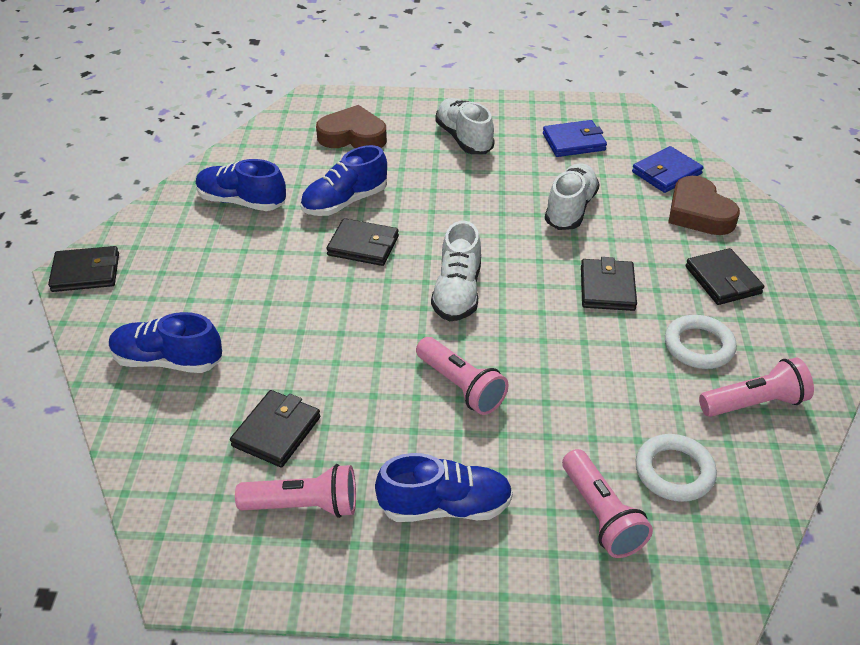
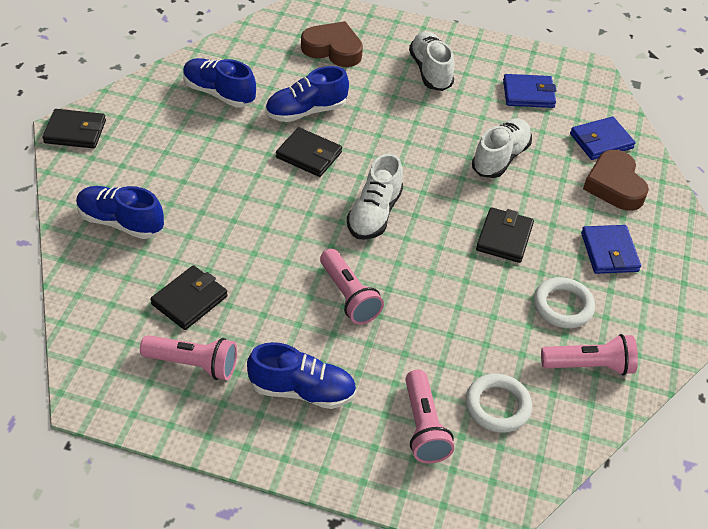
camera: 10 degrees right, 5 degrees up
(723, 280) = (609, 252): black wallet -> blue wallet

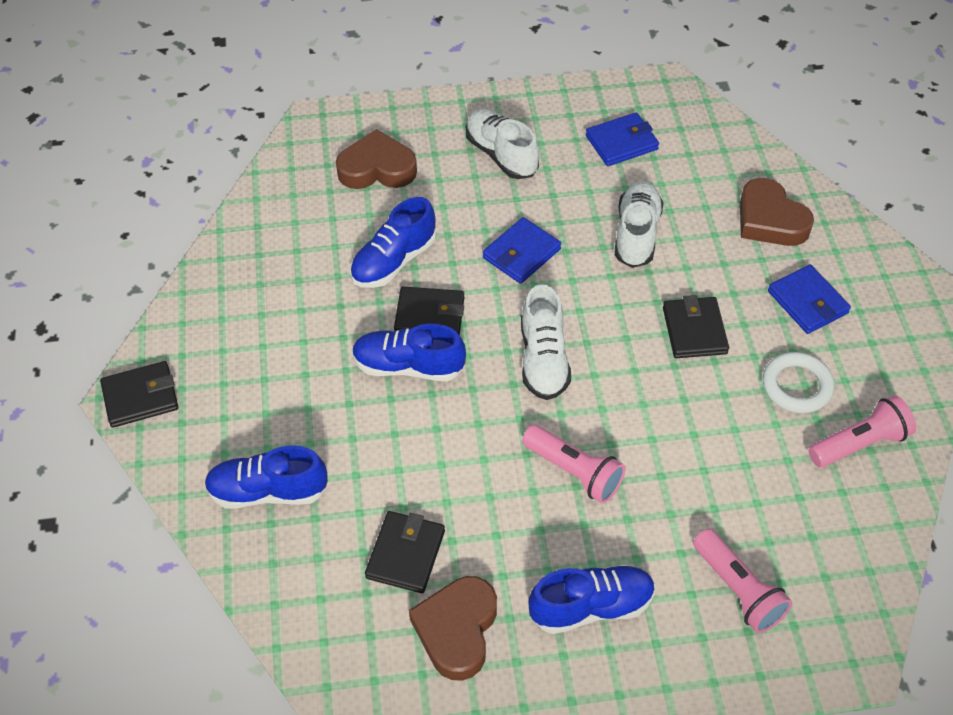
camera: 20 degrees left, 5 degrees up
(193, 364) = (457, 630): pink flashlight -> brown heart
(219, 93) = (280, 277): blue shoe -> blue shoe (408, 366)
(497, 406) = (797, 531): white ring -> none
(601, 141) = (727, 171): blue wallet -> blue wallet (521, 253)

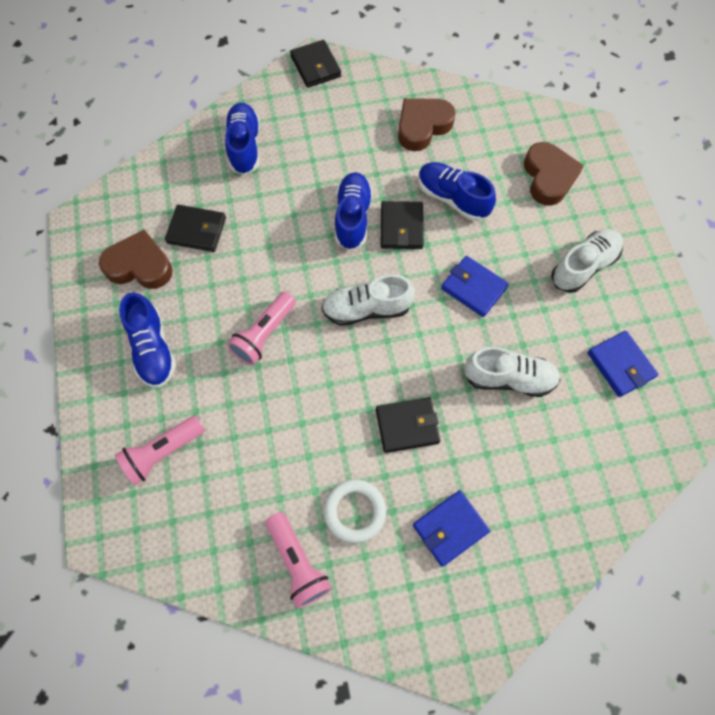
camera: 85 degrees right, 15 degrees up
(770, 220) = (547, 499): brown heart -> brown heart (422, 126)

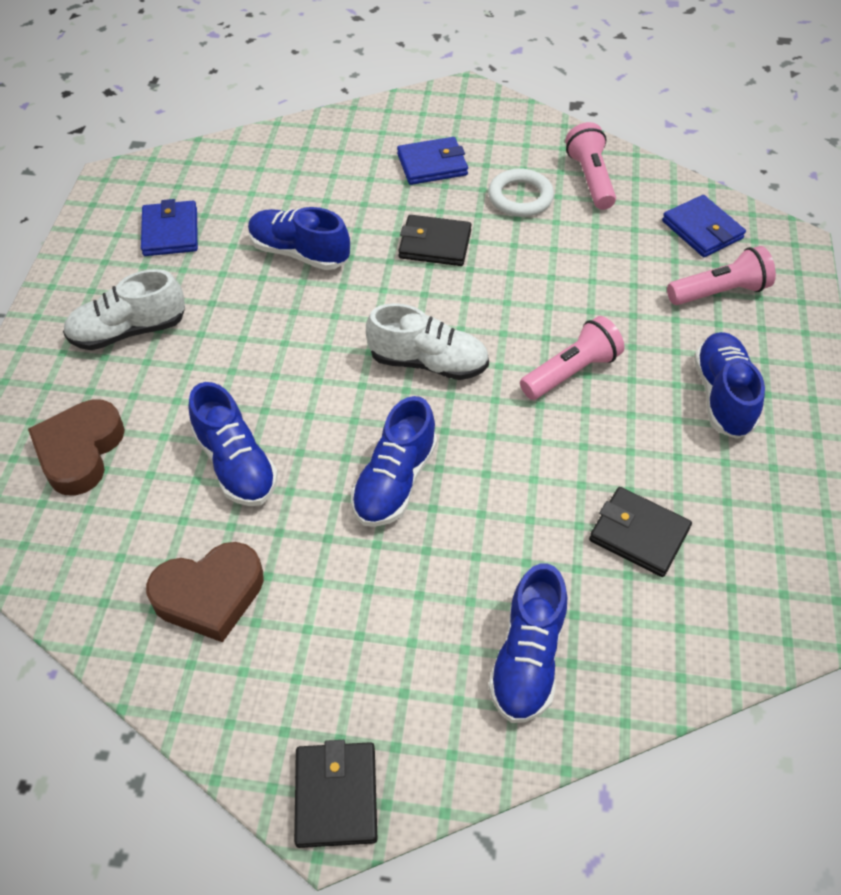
camera: 160 degrees left, 15 degrees down
(139, 265) = (734, 508): brown heart -> none
(401, 227) = (331, 446): black wallet -> none
(473, 288) = (280, 347): blue wallet -> blue wallet (702, 230)
(509, 378) = (299, 253): white shoe -> blue shoe

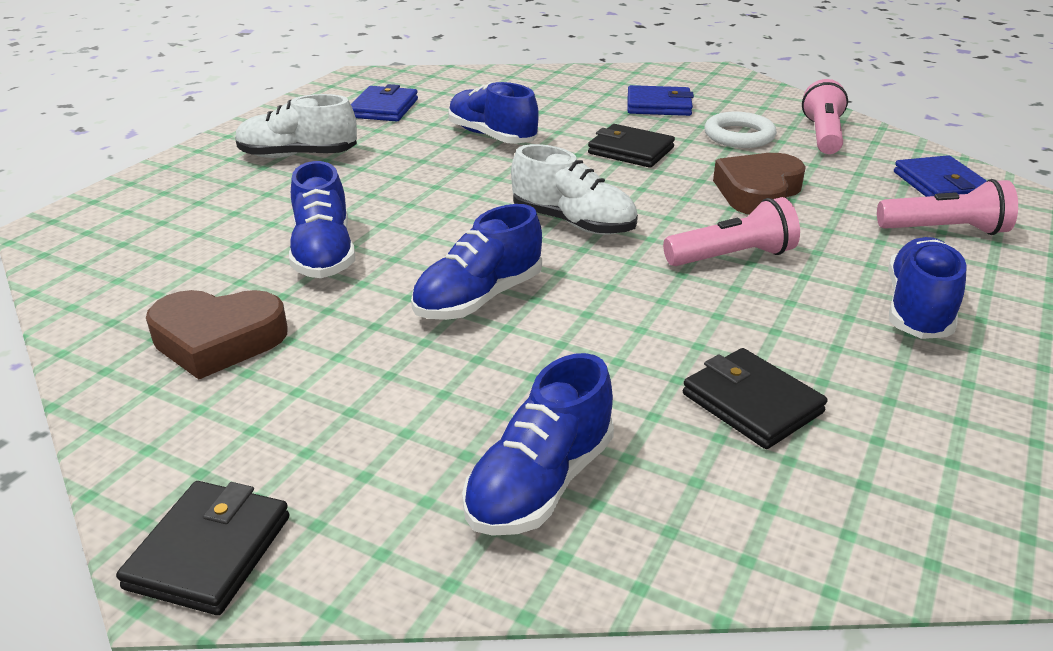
camera: 20 degrees right, 20 degrees down
(80, 451) = (187, 218): brown heart -> brown heart (758, 192)

